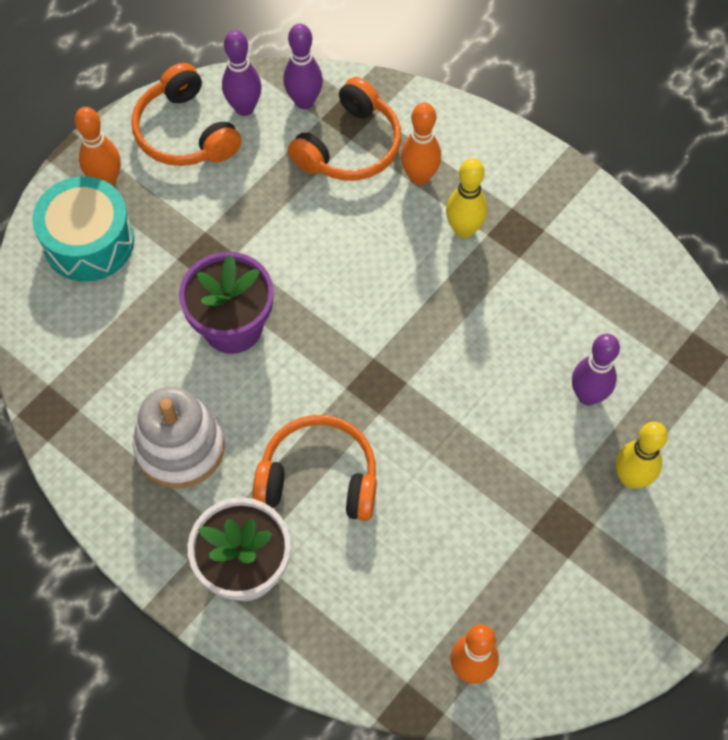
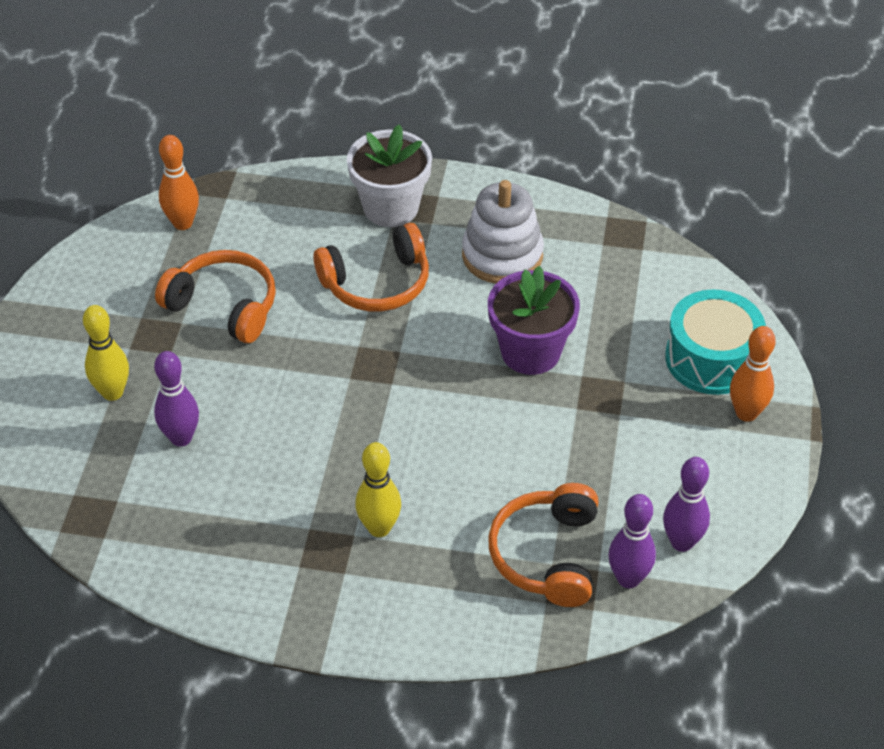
camera: 150 degrees right, 15 degrees down
(185, 132) = (716, 491): orange headphones -> orange headphones (224, 306)
(419, 177) = (456, 558): orange bowling pin -> none

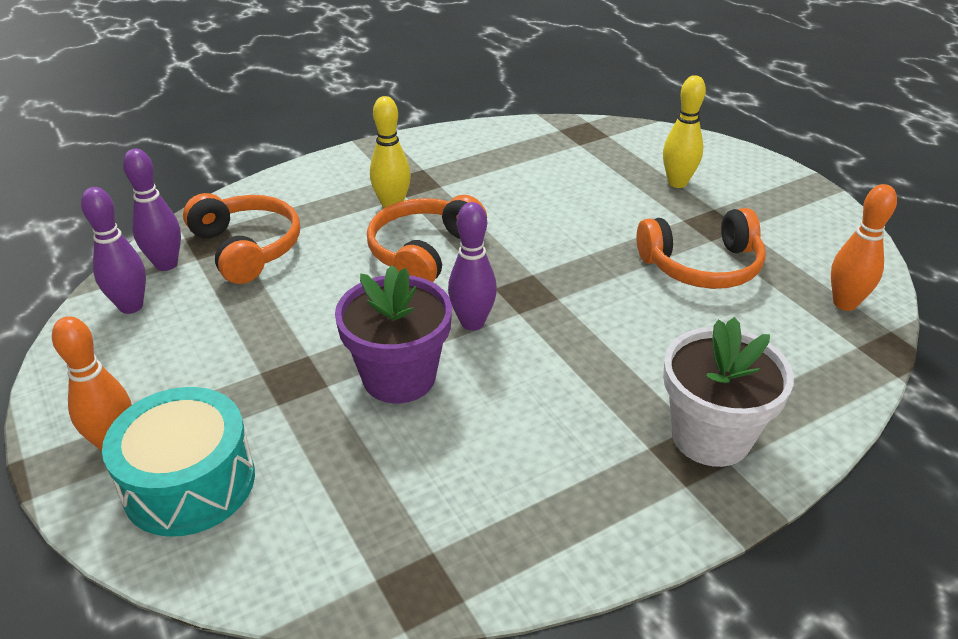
camera: 140 degrees right, 10 degrees down
(181, 438) = (593, 184): purple bowling pin -> purple bowling pin (472, 323)
(376, 283) = (615, 354): orange headphones -> orange headphones (424, 252)
(502, 255) = (533, 458): white stacking toy -> none

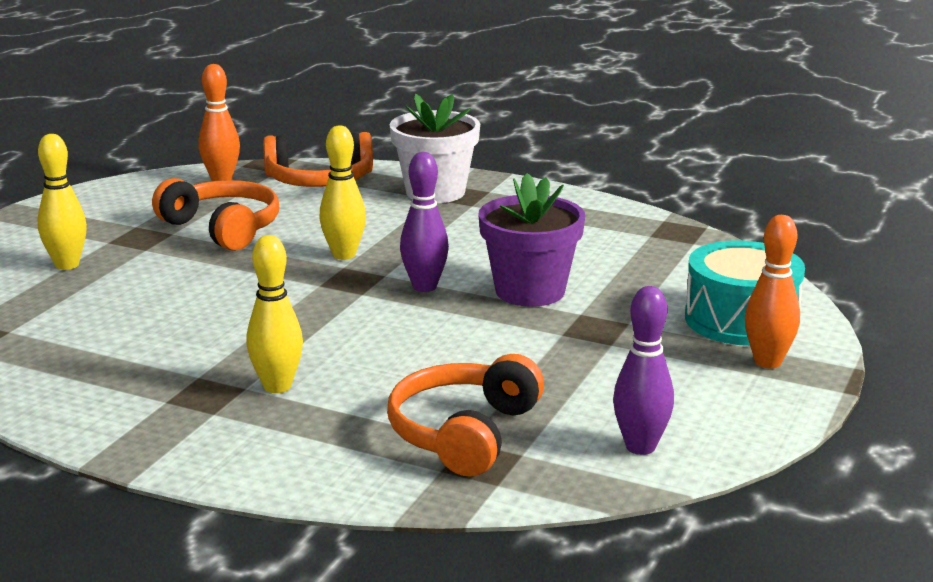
camera: 125 degrees left, 15 degrees down
(166, 264) = (556, 466): purple bowling pin -> none
(424, 252) = (346, 339): orange headphones -> orange headphones (319, 180)
(583, 307) = (344, 255): none -> yellow bowling pin

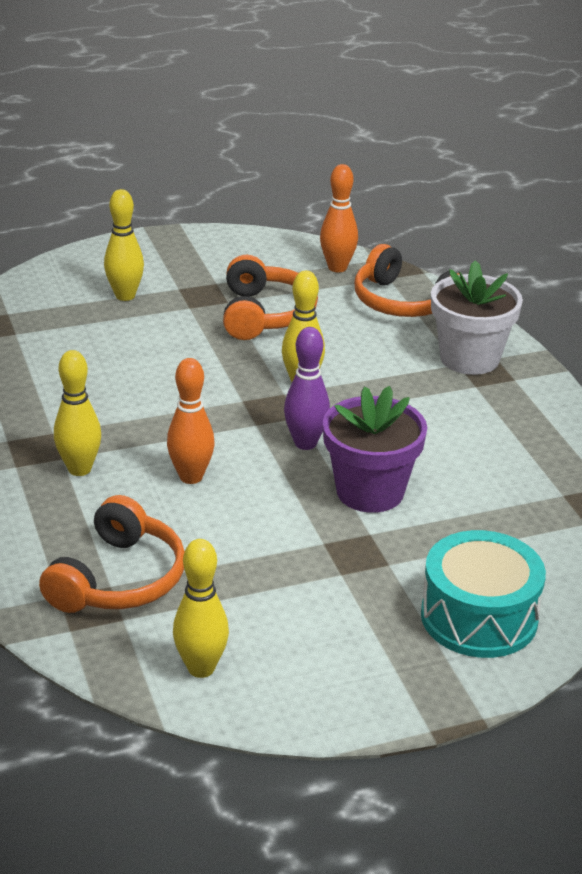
camera: 45 degrees right, 10 degrees up
(464, 433) = (118, 579): orange headphones -> orange headphones turned 135 degrees clockwise
(640, 447) = (201, 668): purple bowling pin -> yellow bowling pin
(767, 362) = (423, 666): orange bowling pin -> orange bowling pin (191, 477)

